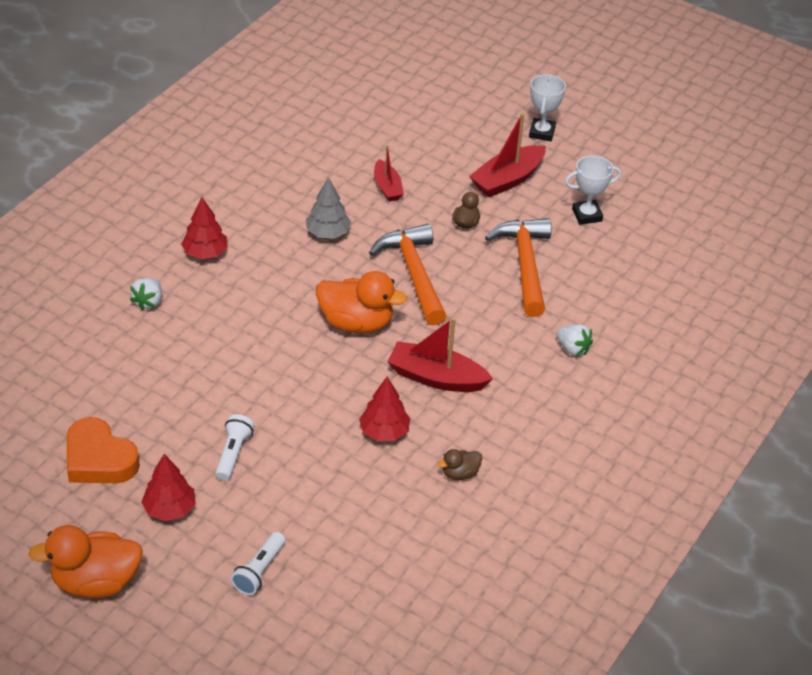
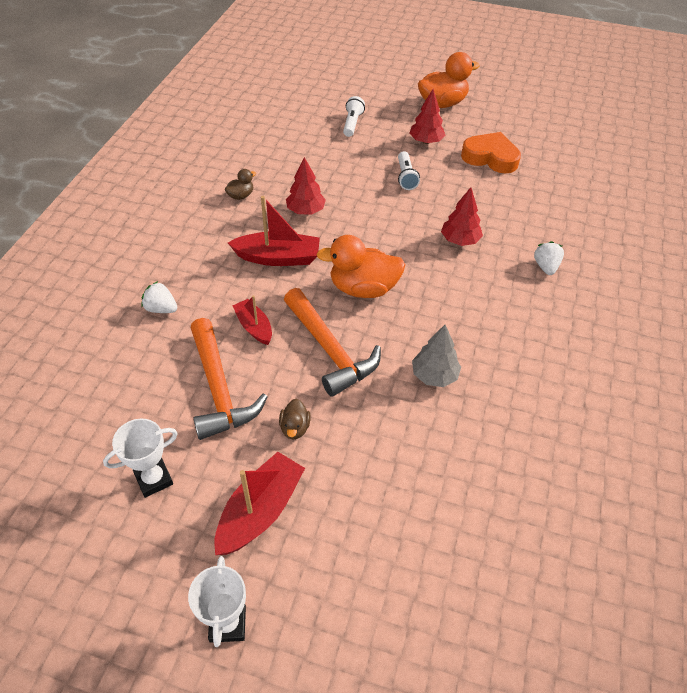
camera: 165 degrees right, 5 degrees up
(205, 253) = (534, 323): red tree -> red tree (460, 240)
(387, 187) = (400, 456): red boat -> red boat (254, 327)

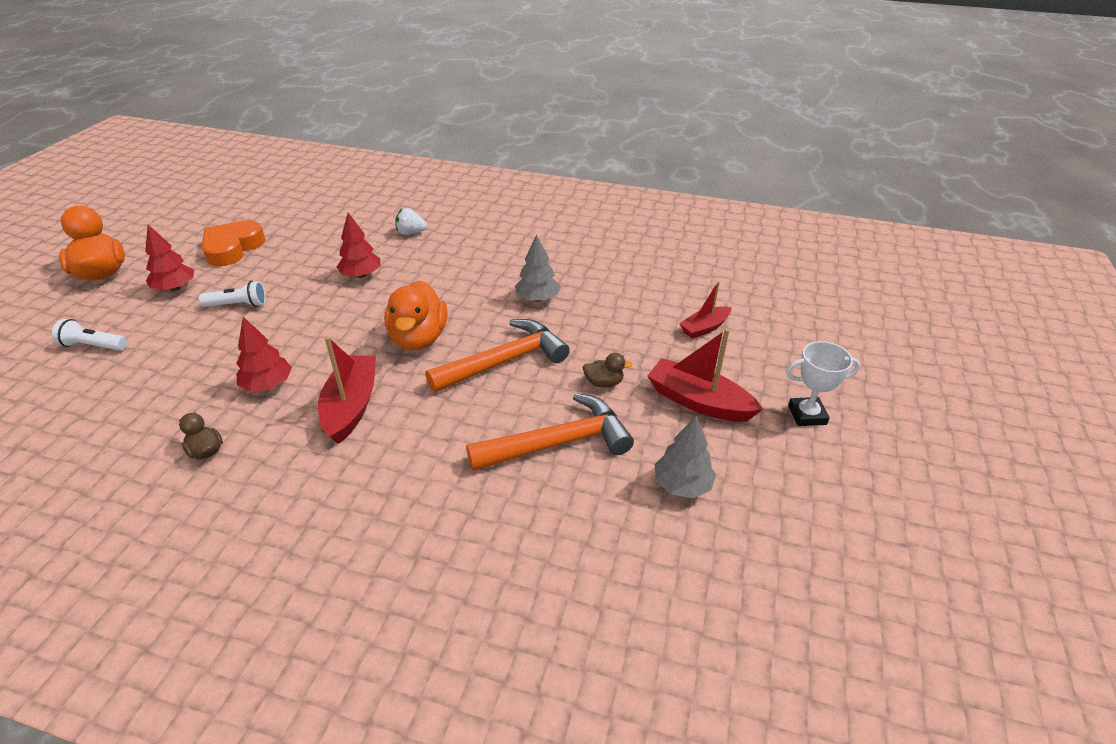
camera: 90 degrees left, 10 degrees down
(154, 479) = (682, 485): white trophy -> grey tree
(161, 309) = (424, 514): white strawberry -> none
(254, 327) = (467, 420): red boat -> red boat (704, 328)

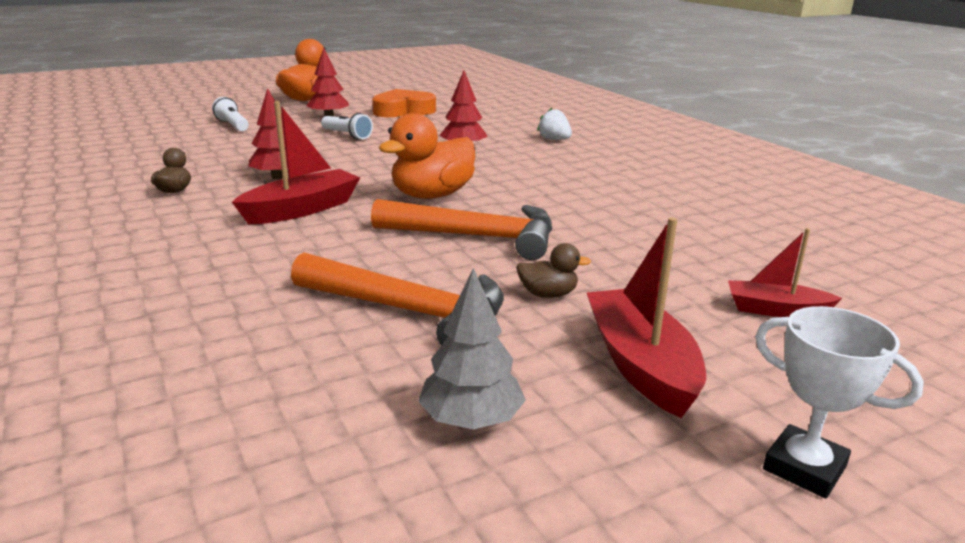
camera: 45 degrees right, 15 degrees down
(537, 298) = (595, 212): grey tree -> none
(604, 383) = (548, 294): brown duck -> brown duck turned 45 degrees counterclockwise

